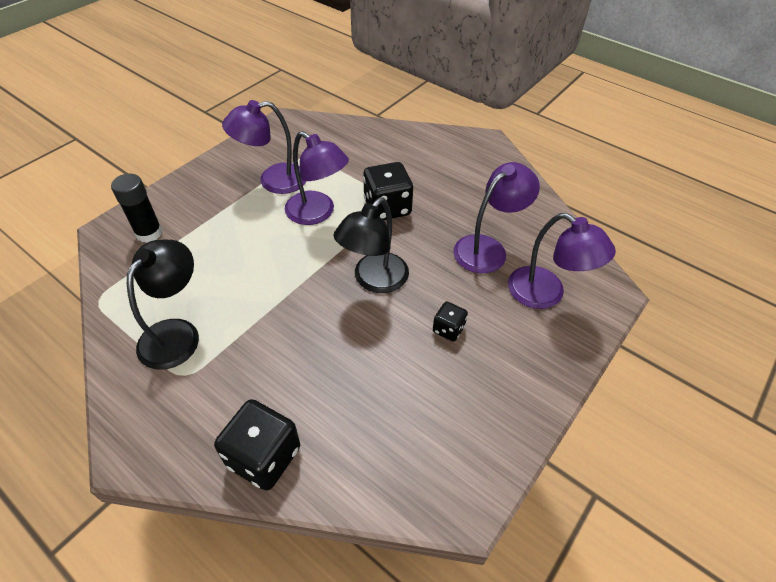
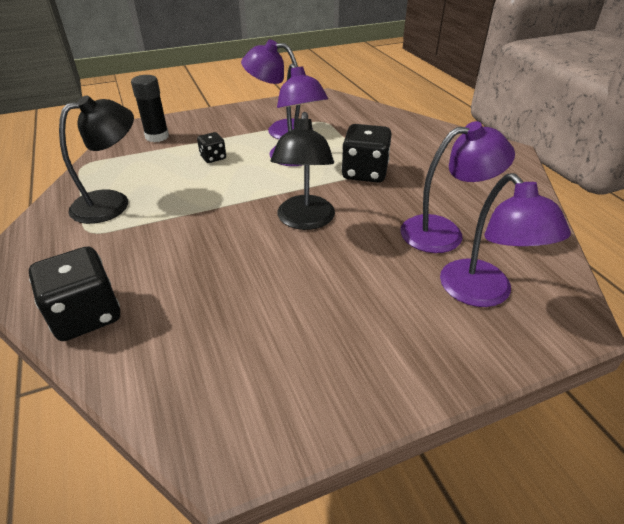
camera: 30 degrees right, 10 degrees down
(374, 280) = (304, 221): black lamp -> black lamp turned 60 degrees counterclockwise
(448, 329) = (345, 284): black dice -> black dice (213, 157)

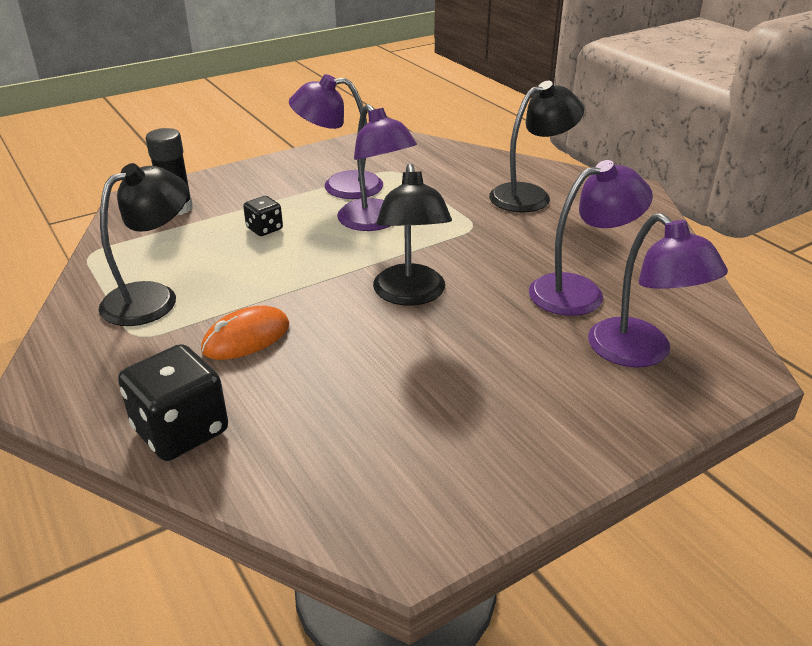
camera: 10 degrees left, 5 degrees down
(166, 242) = (246, 338): none -> orange mouse
(364, 173) = (465, 231): black dice -> none
(424, 149) = (530, 195): none -> black lamp

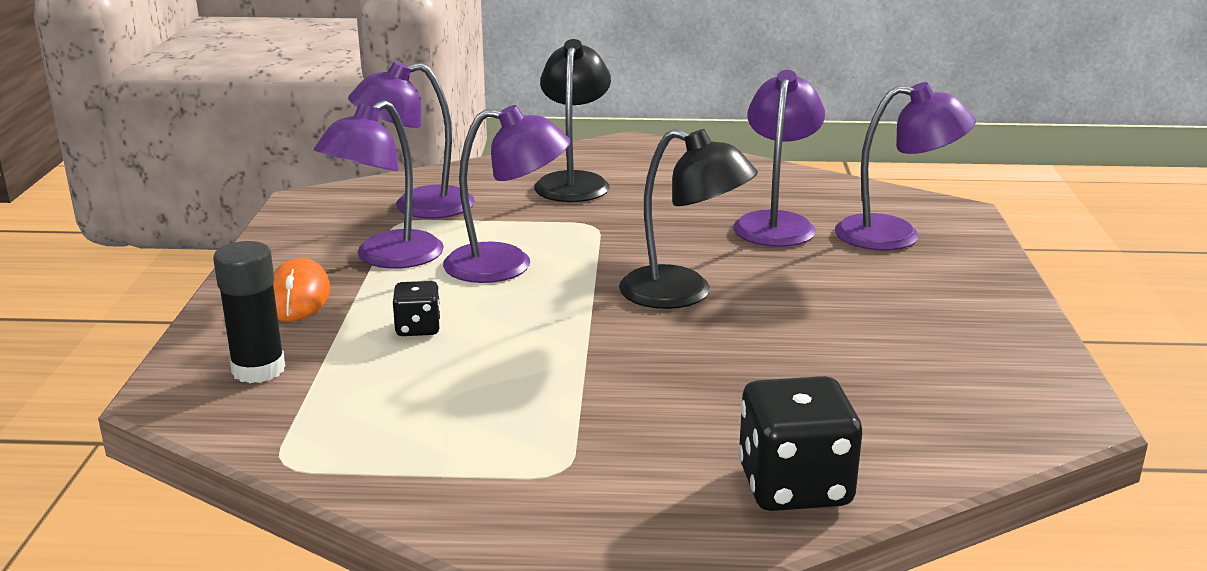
camera: 55 degrees left, 10 degrees down
(153, 297) = (480, 440): black lamp -> none
(246, 338) = (653, 402): orange mouse -> orange mouse (298, 297)
(419, 166) = (417, 206): none -> purple lamp

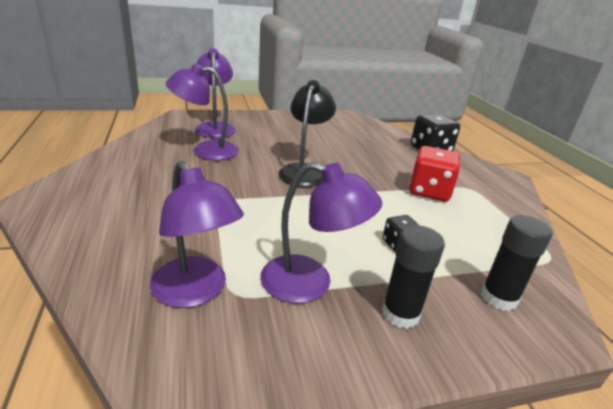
camera: 110 degrees left, 5 degrees up
(298, 297) = (400, 314): orange mouse -> black glue stick
(507, 265) = (296, 226): purple lamp -> none
(564, 407) = (429, 191): none -> red dice
(573, 182) = (134, 217): black lamp -> none

